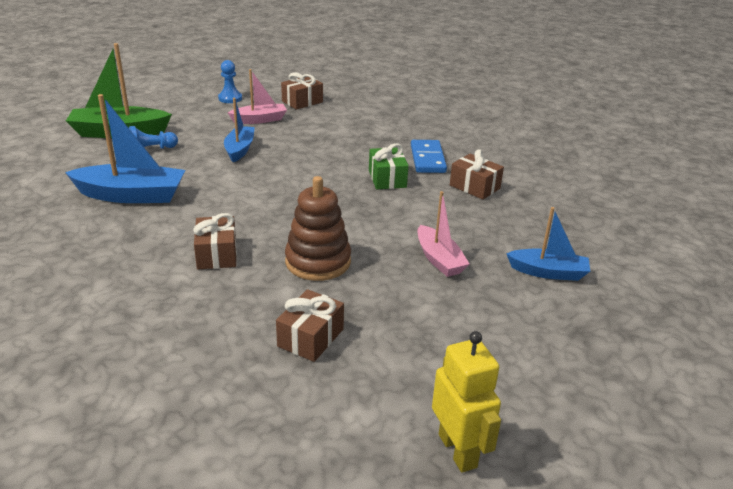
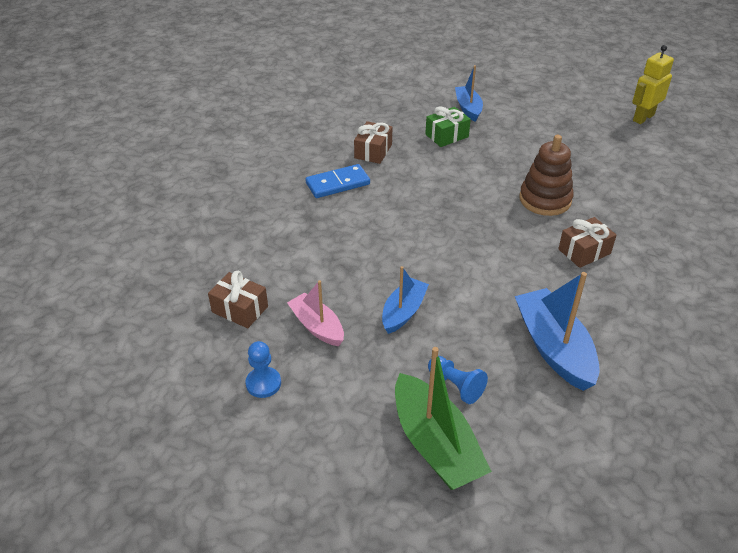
camera: 110 degrees left, 10 degrees up
(240, 149) = (403, 312): blue boat -> blue boat turned 135 degrees clockwise
(310, 338) = (620, 180): brown gift -> none
(387, 179) = (393, 197): green gift -> green gift (447, 135)
(439, 259) = (492, 150): pink boat -> none

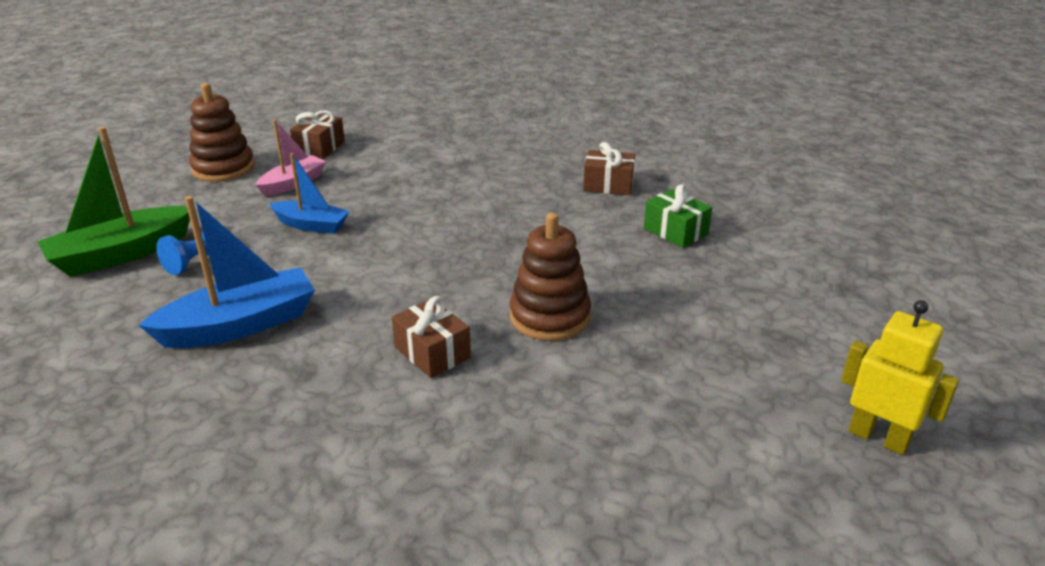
camera: 80 degrees right, 10 degrees down
(263, 383) = (223, 168): blue pawn -> brown stacking toy
(338, 184) = (531, 171): blue domino -> none
(468, 108) = (763, 244): blue boat -> none

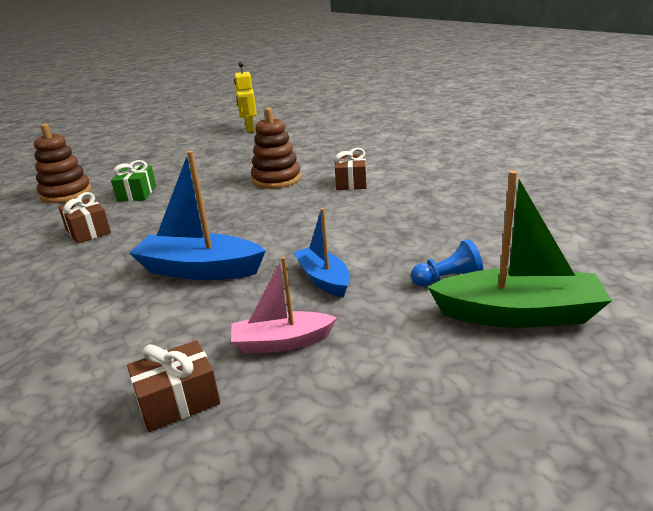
camera: 135 degrees left, 5 degrees down
(223, 168) = (330, 419): brown stacking toy -> brown stacking toy (66, 193)
(240, 325) = (442, 222): blue boat -> blue boat (199, 270)

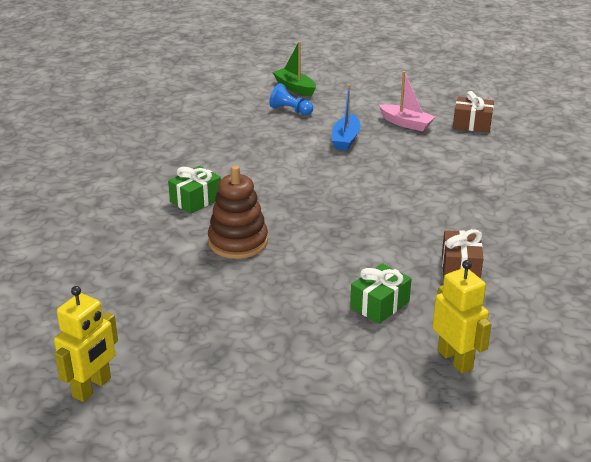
camera: 140 degrees left, 5 degrees up
(66, 193) = (455, 359): brown stacking toy -> yellow robot
(199, 270) = (405, 180): blue boat -> none
(351, 182) = (196, 200): brown gift -> green gift
(518, 314) = (294, 88): green boat -> green boat, size x0.62

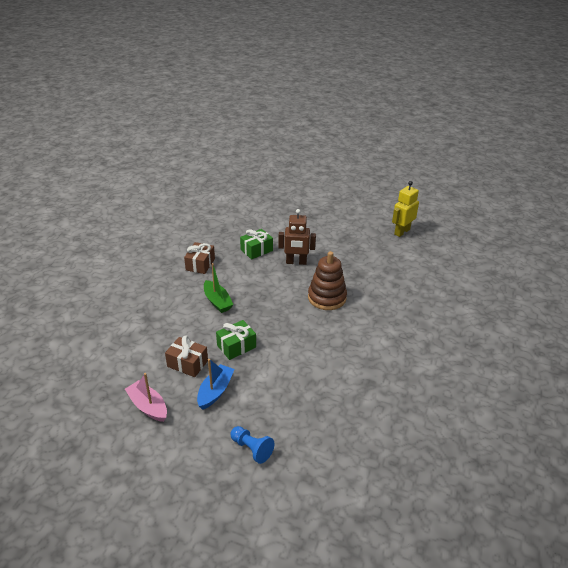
camera: 170 degrees left, 5 degrees up
(196, 200) = (354, 337): green gift -> green gift (236, 346)
(294, 88) = (233, 498): green boat -> green boat (217, 301)
(300, 291) = (296, 262): none -> brown robot
(455, 359) = (234, 223): yellow robot -> none
(472, 124) = (89, 395): brown gift -> brown gift (187, 363)

